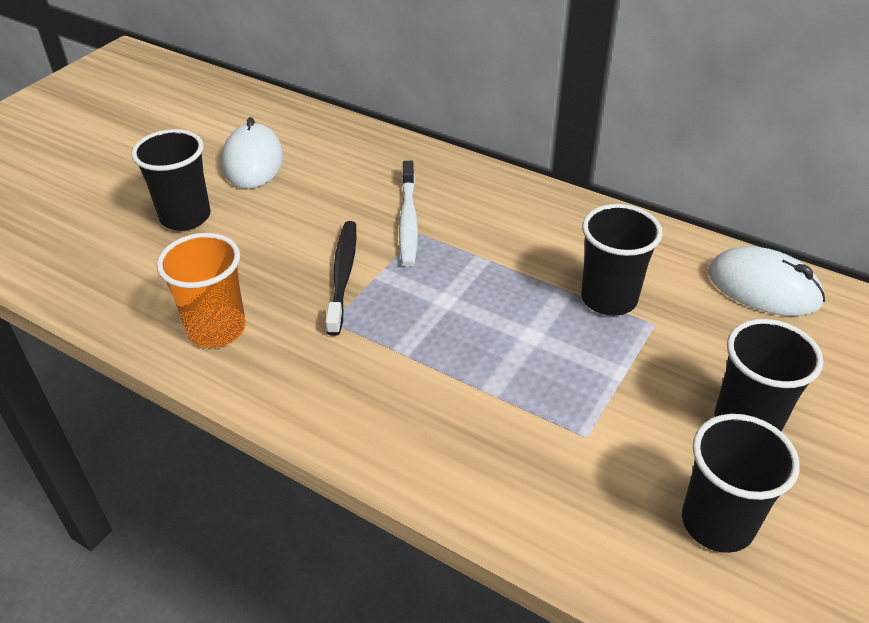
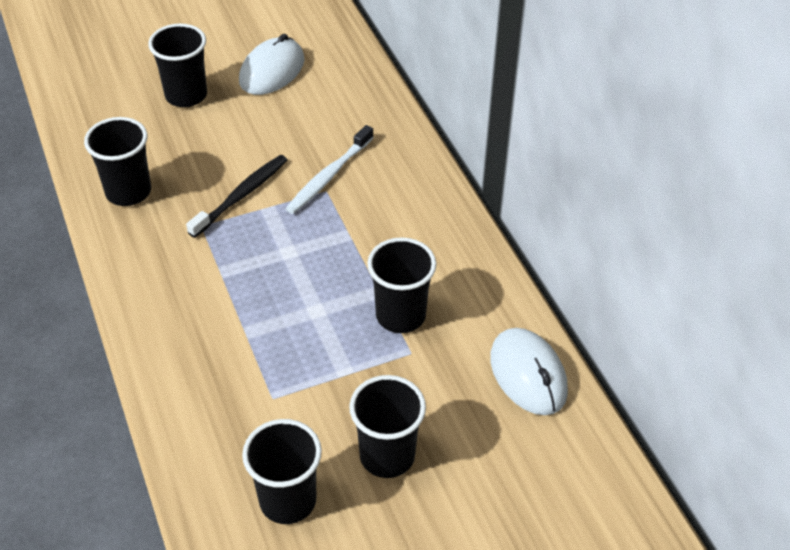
camera: 35 degrees right, 5 degrees up
(217, 329) = (128, 192): orange cup -> black cup

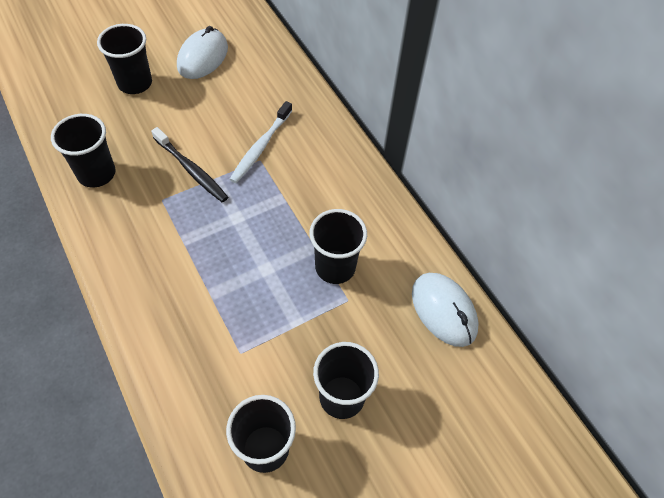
camera: 10 degrees left, 10 degrees up
(241, 195) = (191, 170): black toothbrush -> black toothbrush turned 105 degrees clockwise

